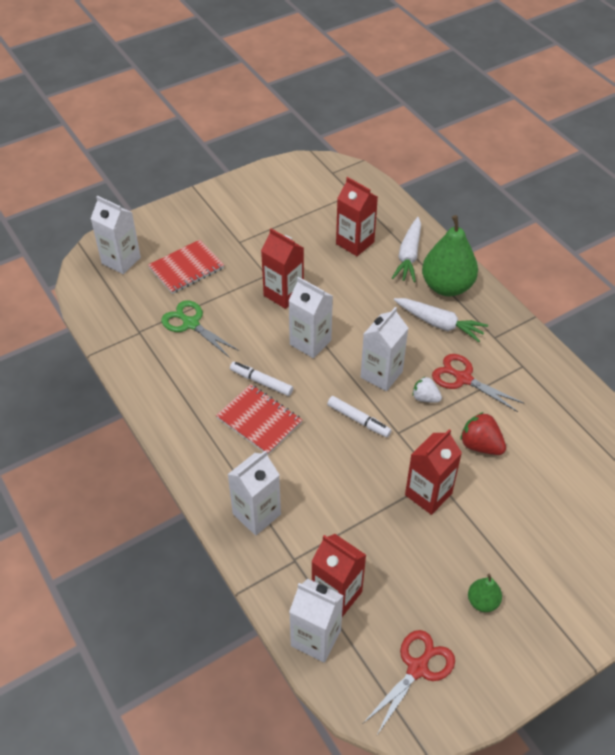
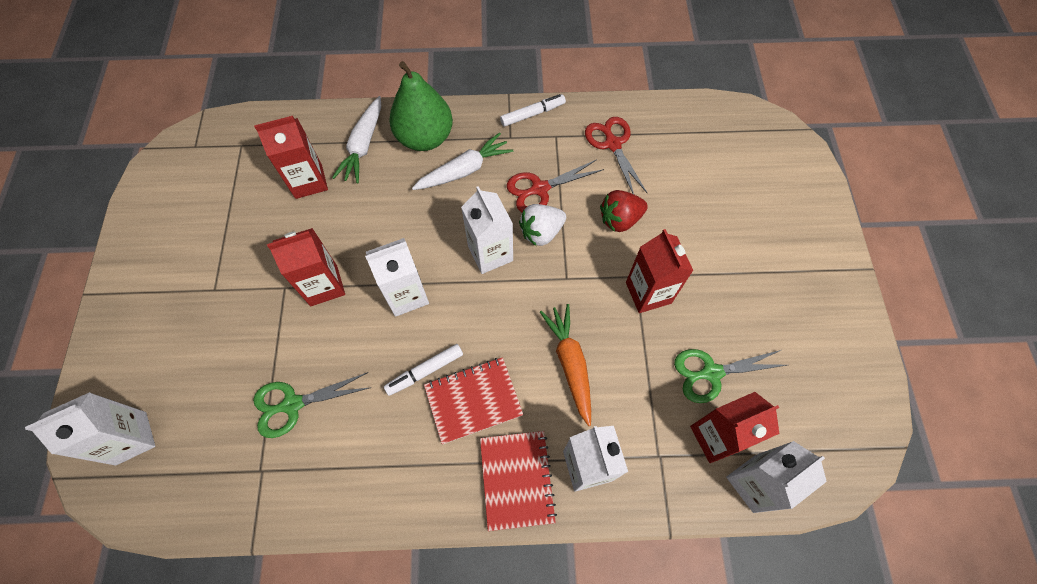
camera: 60 degrees left, 15 degrees up
(186, 268) = (206, 367): red notebook -> red notebook (517, 480)
(328, 467) = (570, 363): none -> orange carrot
(358, 420) = (531, 304): white marker -> white marker (532, 114)
(389, 569) = (711, 373): none -> green scissors
(408, 256) = (363, 146): white carrot -> white carrot turned 60 degrees clockwise
(417, 668) = (820, 407): red scissors -> red scissors (612, 144)
(425, 398) = (541, 232): white strawberry -> white strawberry, size x1.50
(482, 601) = (778, 314): green pear -> none

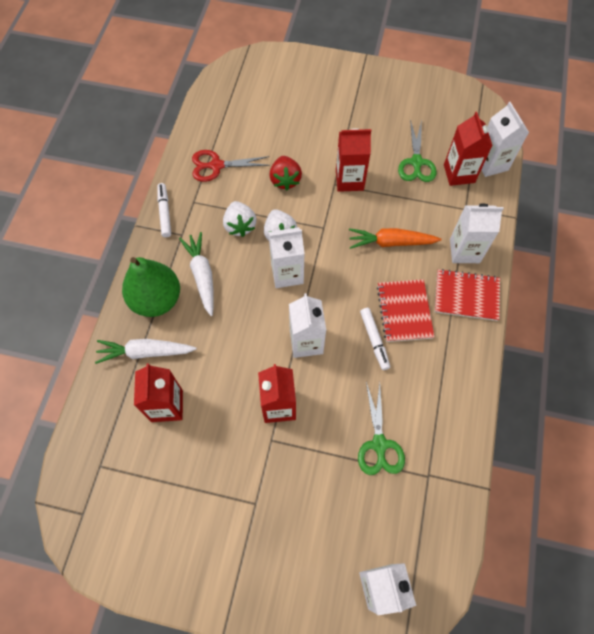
camera: 75 degrees left, 0 degrees up
(363, 146) = (145, 352): white carrot -> white carrot turned 150 degrees clockwise
(539, 189) = (240, 225): red scissors -> white strawberry

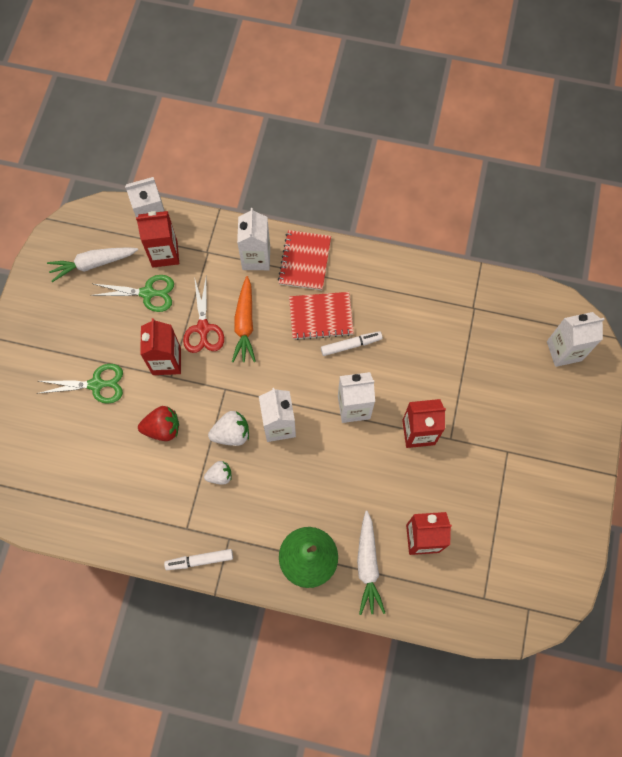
camera: 90 degrees left, 5 degrees up
(202, 275) = (280, 513): white carrot -> white carrot (93, 264)
(216, 166) = (138, 505): red scissors -> red scissors (203, 328)
(240, 225) = (220, 475): white strawberry -> white strawberry, size x0.67
(379, 445) = (449, 345): green scissors -> green scissors (97, 384)

